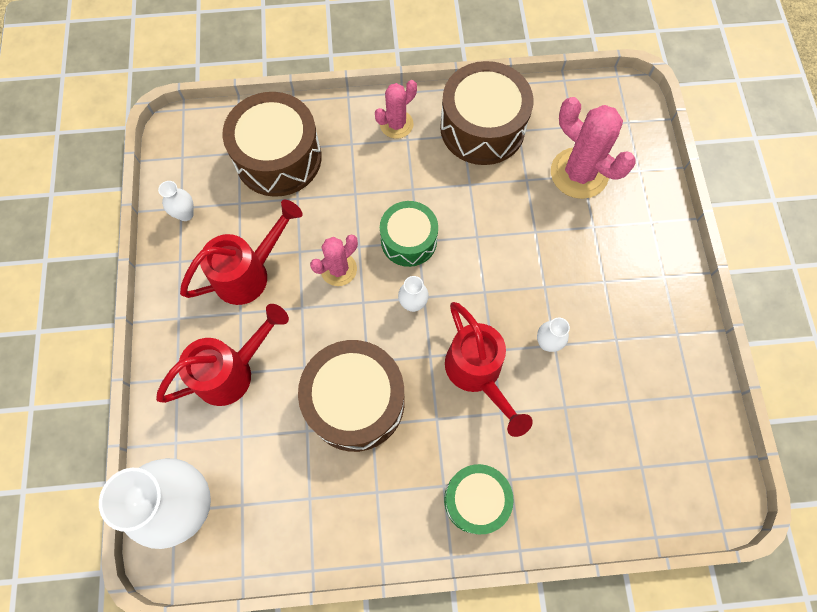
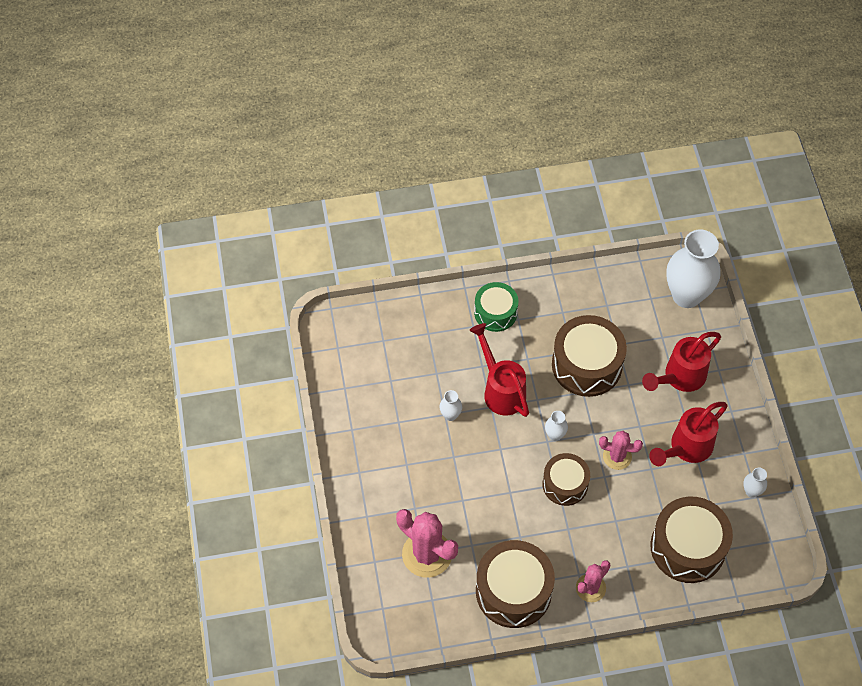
camera: 175 degrees right, 10 degrees down
(338, 269) = (617, 457): pink cactus -> pink cactus turned 60 degrees clockwise
(408, 240) = (565, 484): green drum -> brown drum

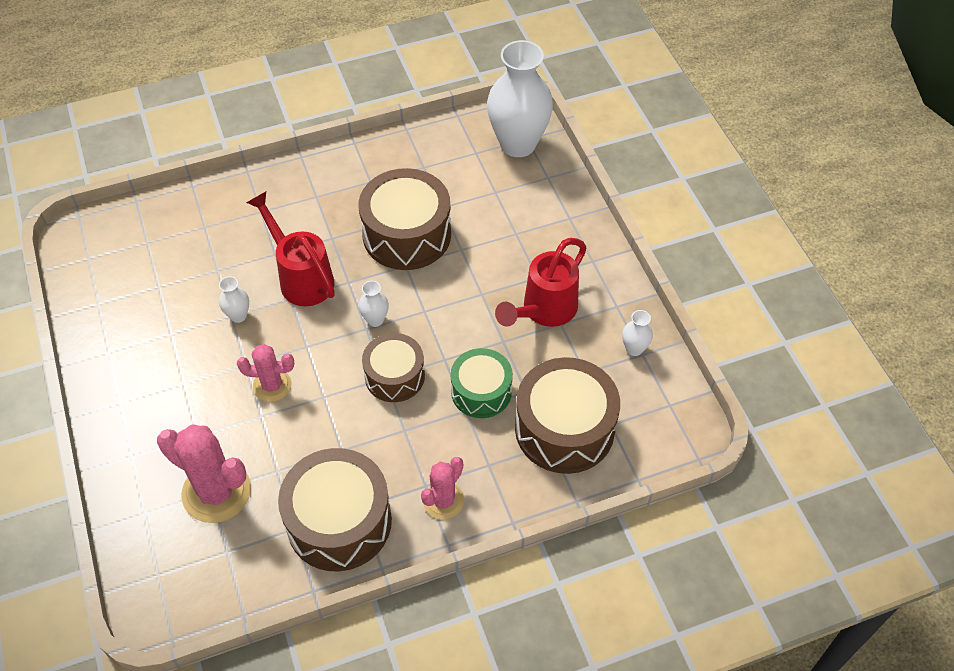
camera: 10 degrees left, 5 degrees down
(495, 312) = (287, 193): green drum -> green drum (481, 391)
(617, 457) = (458, 333): pink cactus -> pink cactus (272, 385)
(679, 378) = (523, 233): red watering can -> none

